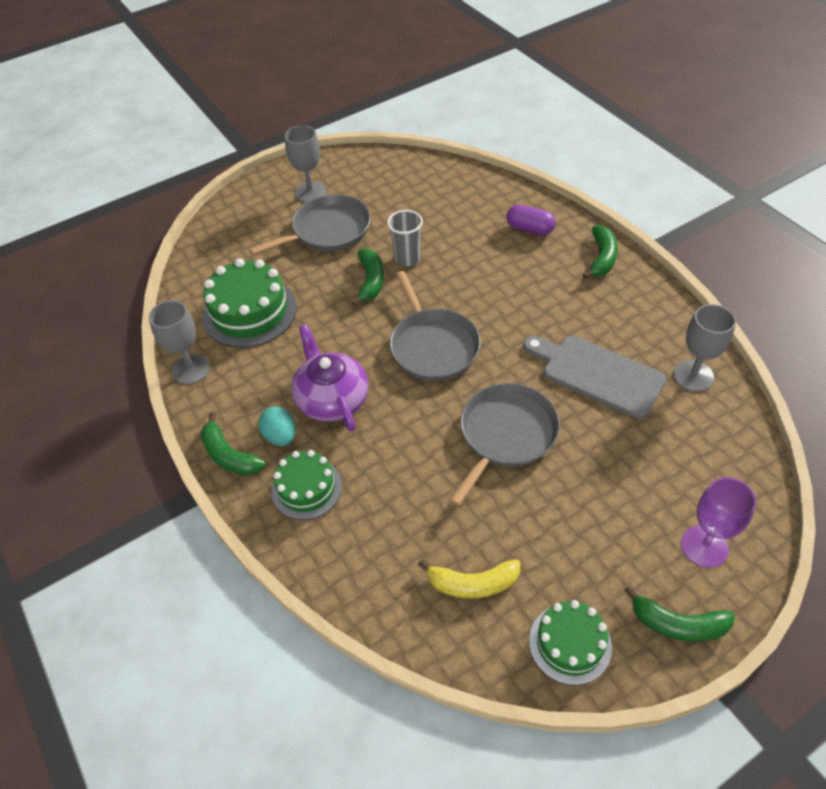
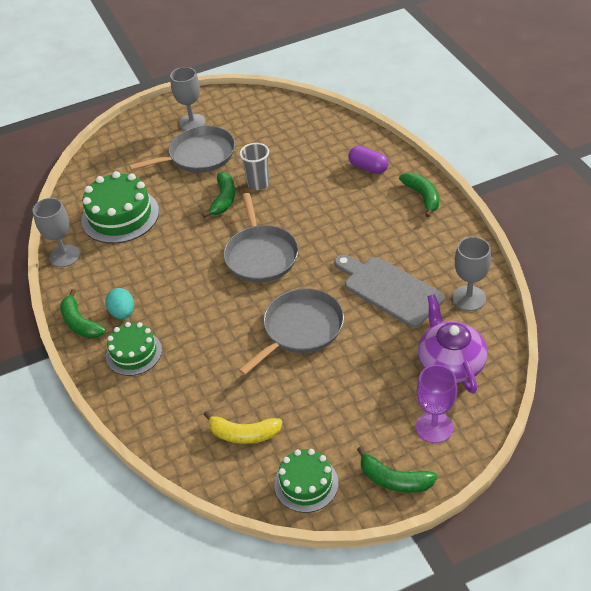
camera: 10 degrees right, 5 degrees down
(332, 399) = (169, 289): purple teapot -> purple teapot (450, 363)
(601, 258) = (422, 197): green banana -> green banana turned 45 degrees counterclockwise

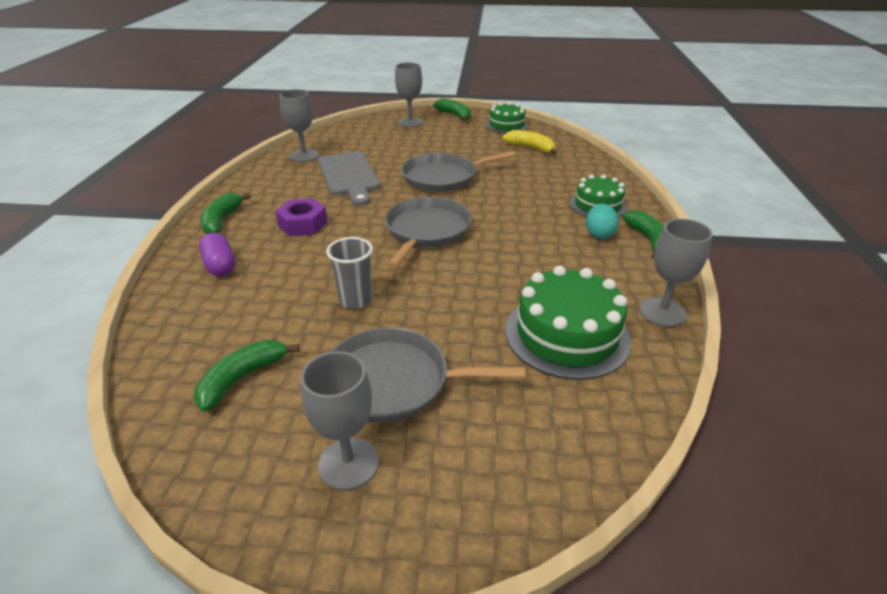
camera: 155 degrees left, 10 degrees down
(223, 199) = (414, 299): green banana -> green banana (242, 378)
(359, 220) = (303, 224): none -> purple nut
(434, 427) = (410, 122): purple goblet -> grey goblet
(450, 363) = (364, 137): purple teapot -> none

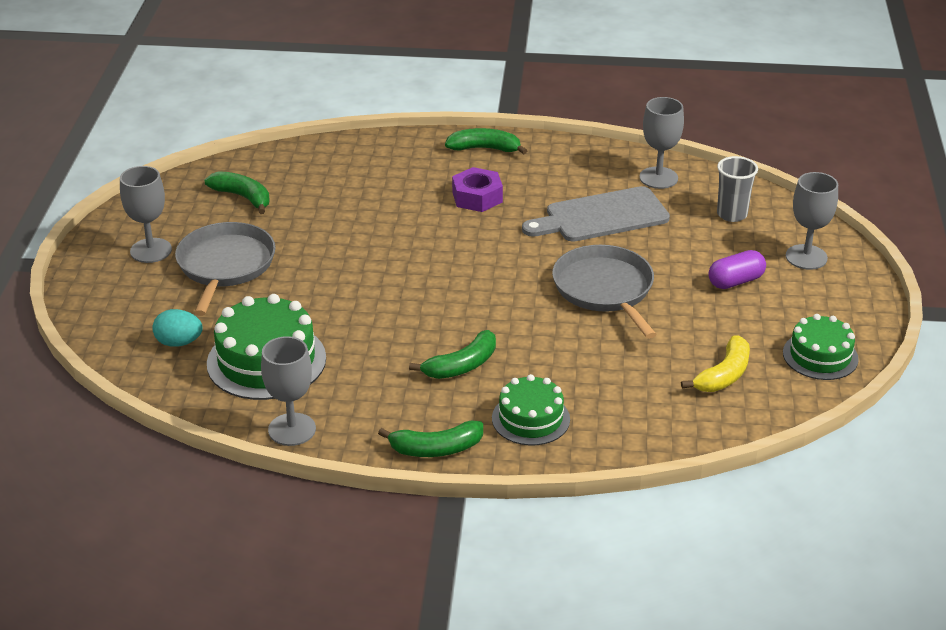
camera: 90 degrees right, 0 degrees up
(220, 266) = (398, 162): purple capsule -> purple capsule (735, 281)
(355, 300) = (335, 240): grey cup -> grey cup (732, 214)
(426, 231) = (461, 278): grey pan -> none
(455, 115) = (853, 302): green banana -> green banana (462, 365)
(599, 234) = (453, 408): turquoise egg -> turquoise egg (179, 342)

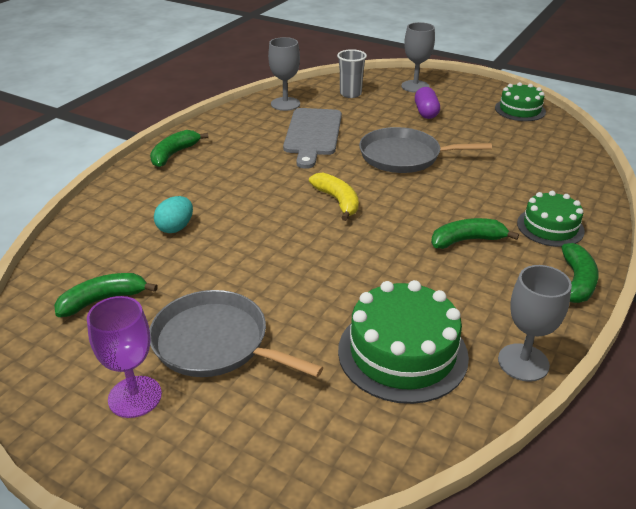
camera: 65 degrees left, 0 degrees up
(151, 250) = (135, 397): grey goblet -> purple goblet
(179, 342) = (333, 414): turquoise egg -> turquoise egg (176, 228)
(462, 365) = (467, 240): green banana -> green banana turned 90 degrees counterclockwise
(477, 197) = (238, 174): purple nut -> none
(724, 375) = (526, 143): yellow banana -> yellow banana (337, 201)

